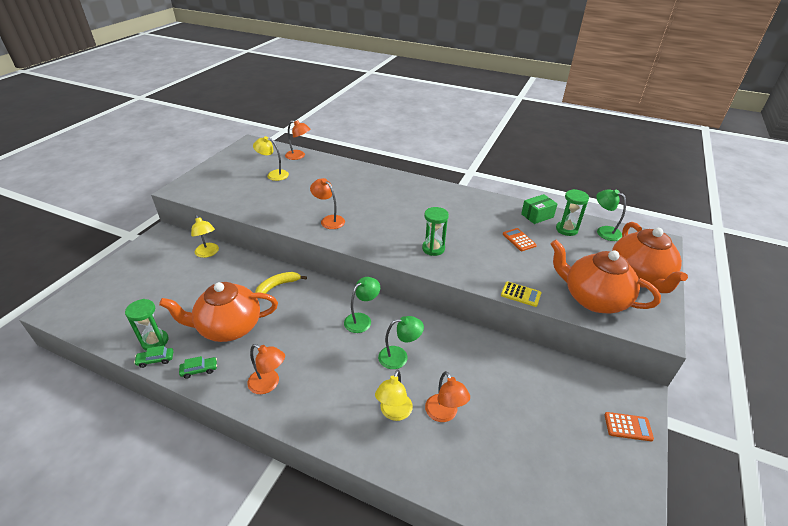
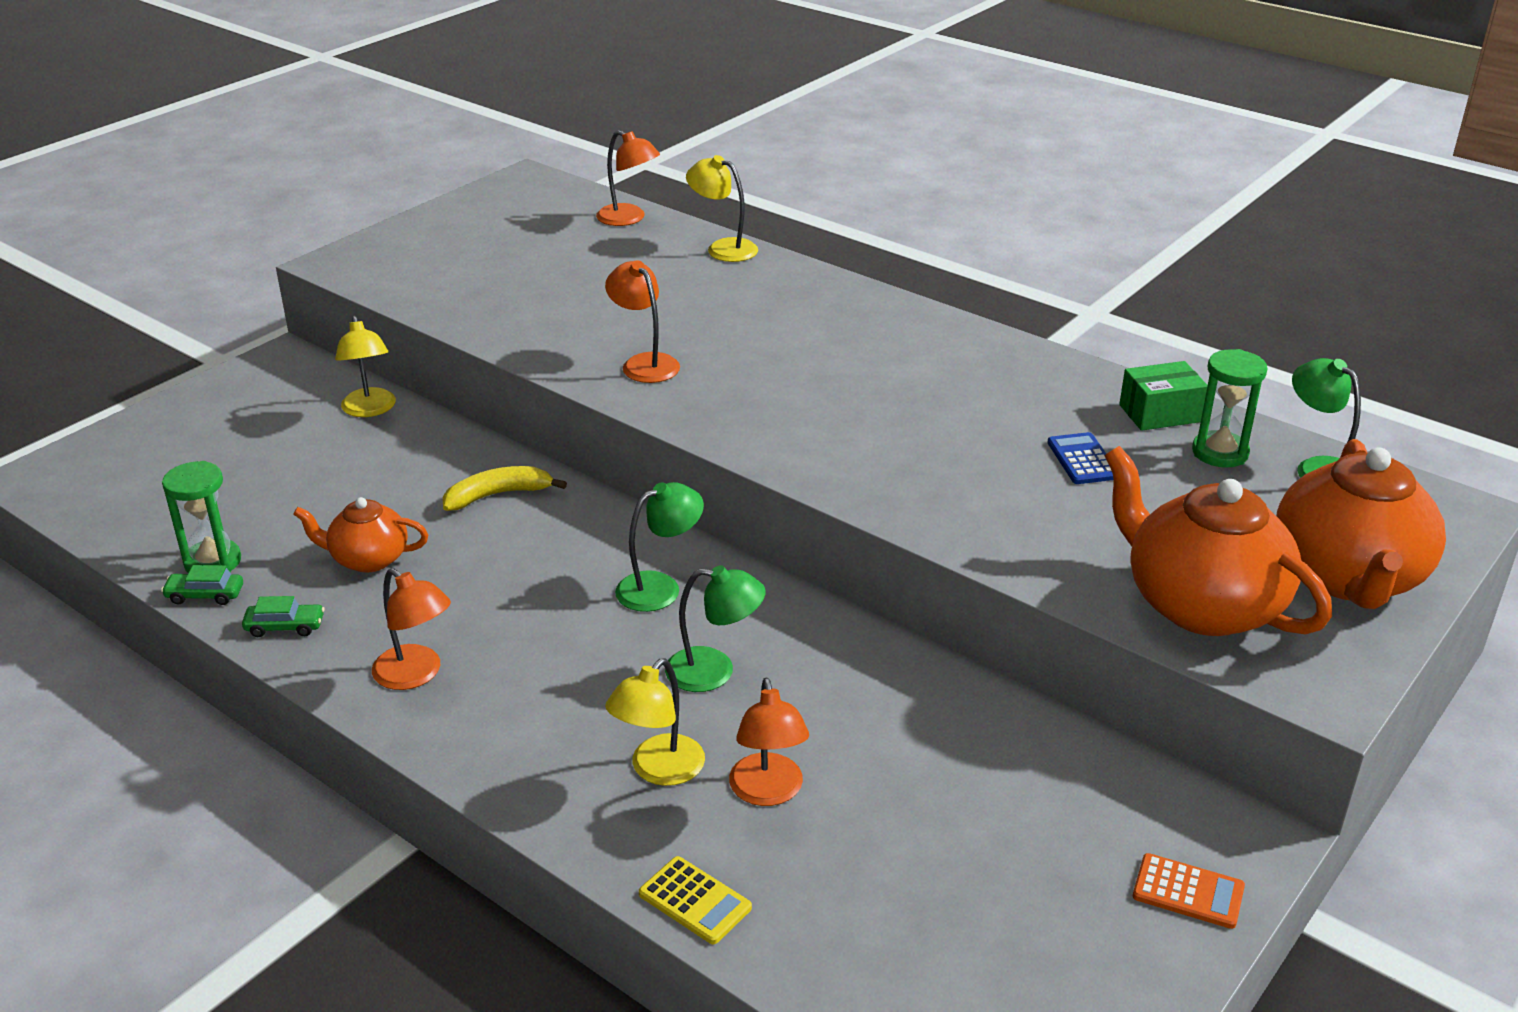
camera: 15 degrees right, 5 degrees down
(229, 327) = (368, 559): orange teapot -> orange teapot, size x0.56
(273, 174) = (555, 253): yellow lamp -> yellow lamp (723, 248)
(433, 248) = (861, 451): green hourglass -> none
(519, 240) = (1082, 459): orange calculator -> blue calculator
(520, 294) = (1024, 570): yellow calculator -> yellow calculator (695, 901)

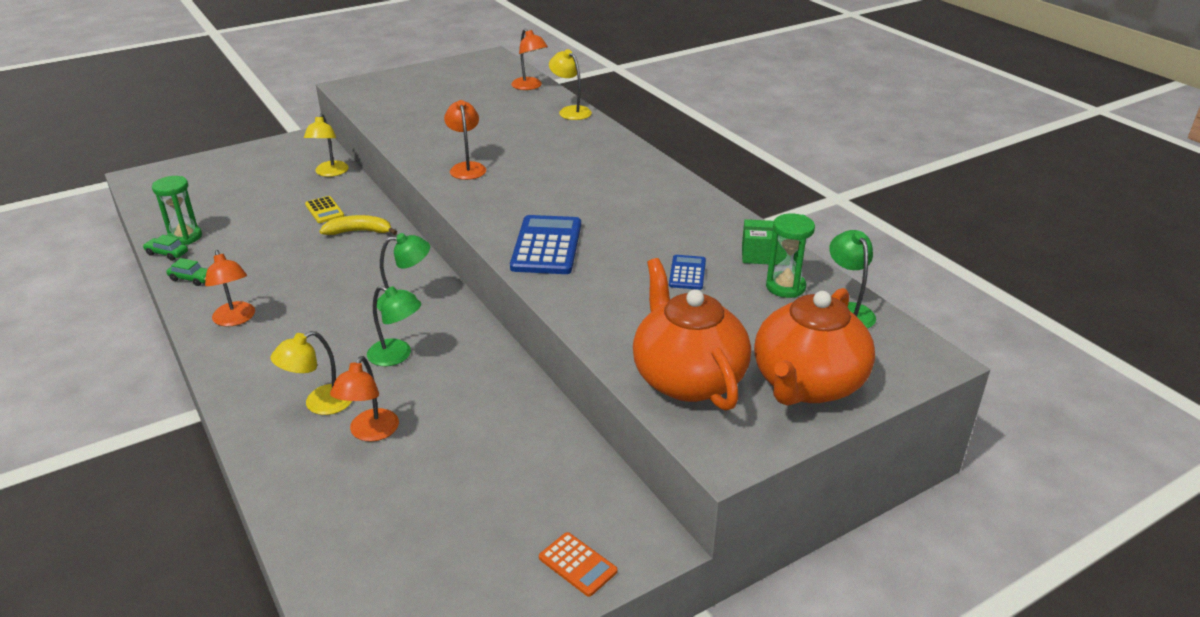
camera: 20 degrees right, 0 degrees up
(368, 559) = (263, 252): orange teapot -> none
(695, 901) = (278, 483): yellow calculator -> yellow calculator (324, 210)
(862, 460) = (546, 246): none -> blue calculator

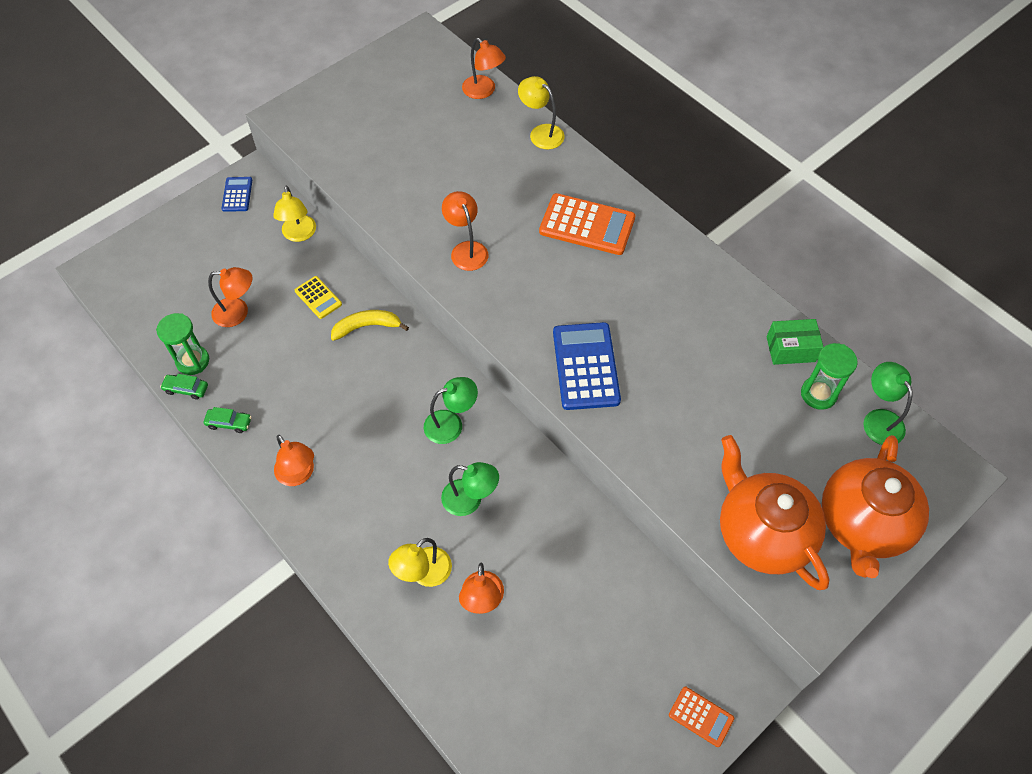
camera: 10 degrees left, 25 degrees up
(246, 212) = (238, 312): none -> orange lamp
(589, 163) = (587, 225): none -> orange calculator
(687, 273) = (726, 387): blue calculator -> blue calculator (237, 194)

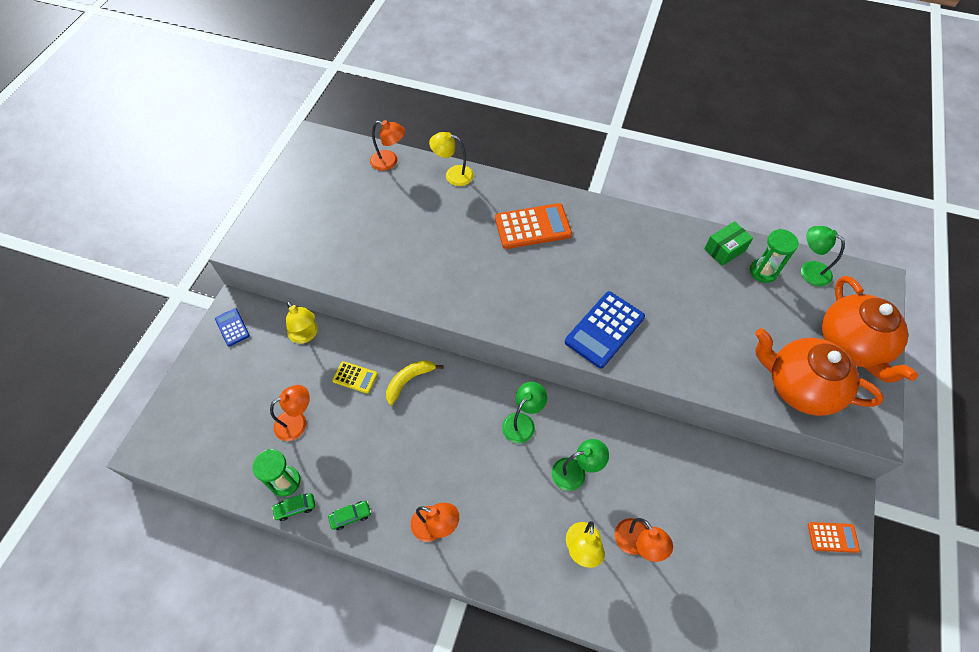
camera: 30 degrees left, 0 degrees up
(466, 249) = (460, 285): orange lamp -> none
(585, 366) = (604, 330): blue calculator -> blue calculator turned 105 degrees counterclockwise

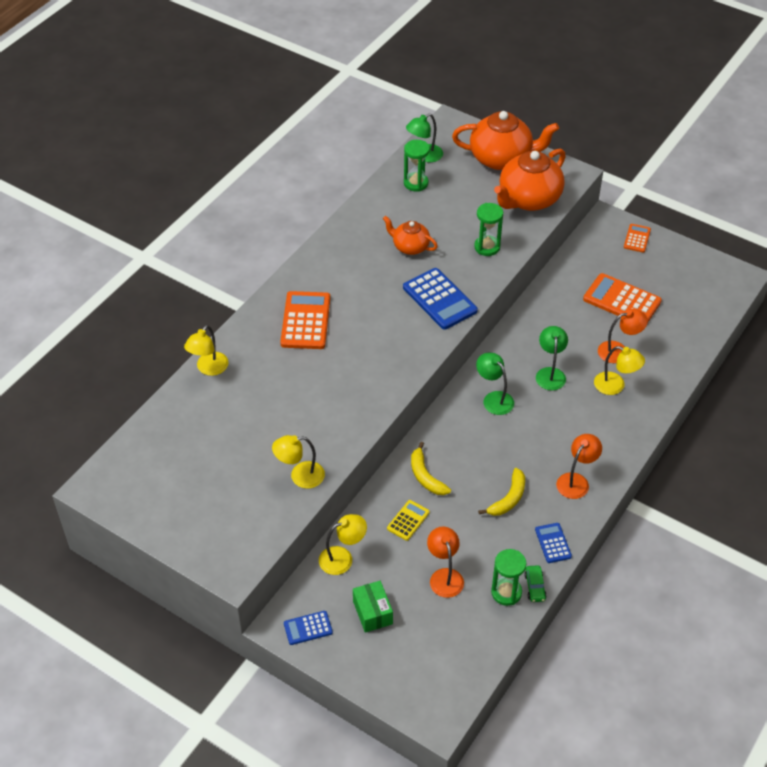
camera: 75 degrees left, 10 degrees down
(350, 267) = (300, 476): none -> yellow lamp
(350, 516) = (553, 543): green car -> blue calculator
(389, 162) = (164, 420): orange lamp -> none
(398, 462) = (508, 498): none -> yellow banana
(667, 287) = (410, 247): none -> orange teapot
(701, 358) = (487, 247): none -> green hourglass
(718, 534) = (622, 300): none -> orange calculator
(724, 250) = (384, 199): green box -> green box (372, 612)

